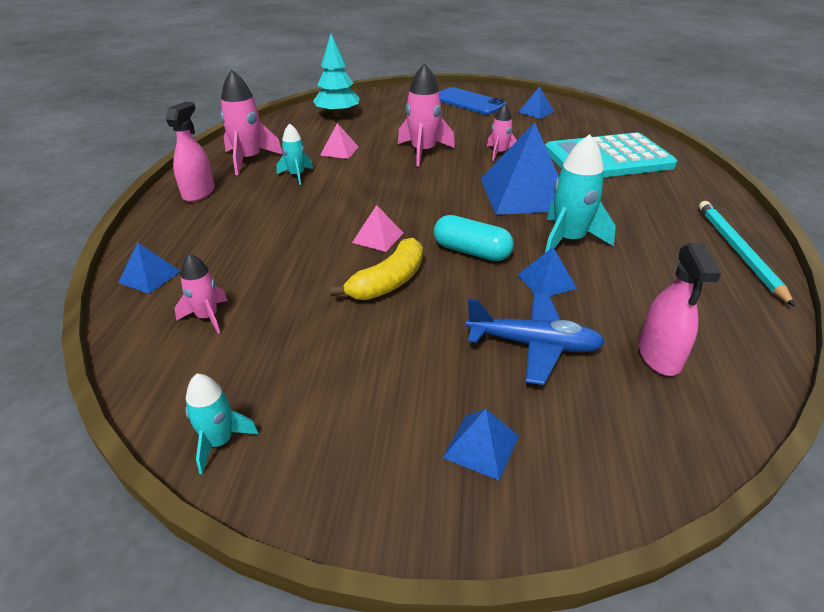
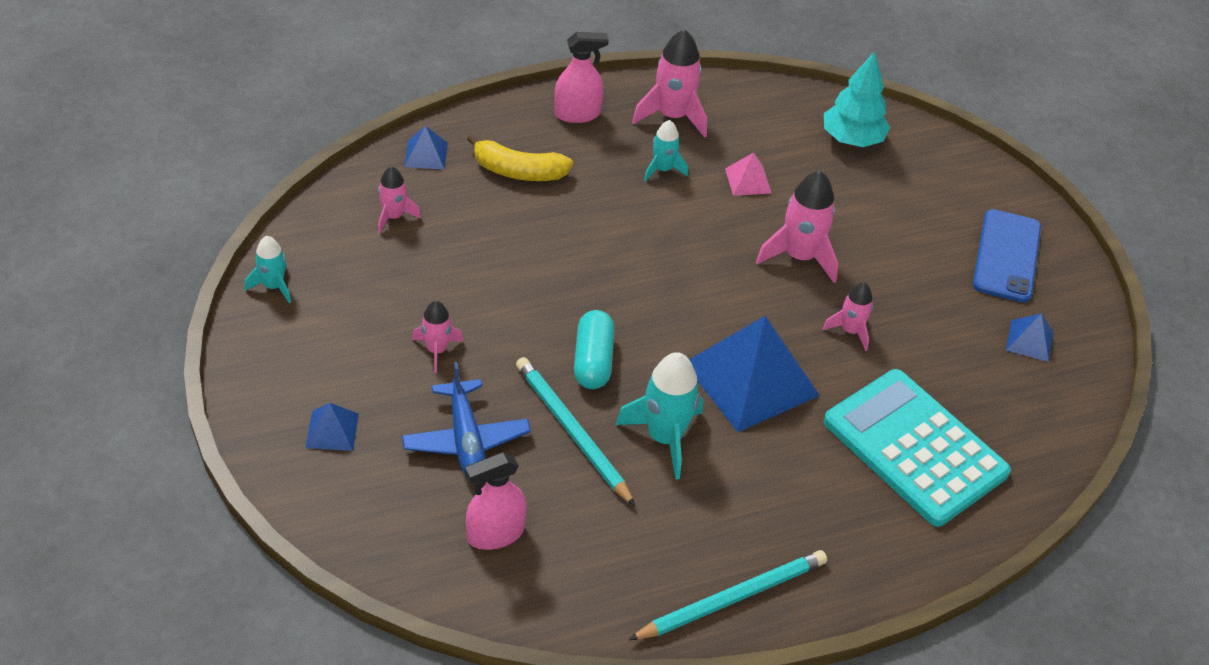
camera: 60 degrees right, 10 degrees up
(378, 237) = (576, 280): pink pyramid -> none
(388, 282) = (504, 313): yellow banana -> yellow banana (518, 171)
(407, 334) = (436, 350): none -> pink rocket
(546, 281) = (572, 432): blue pyramid -> turquoise pencil

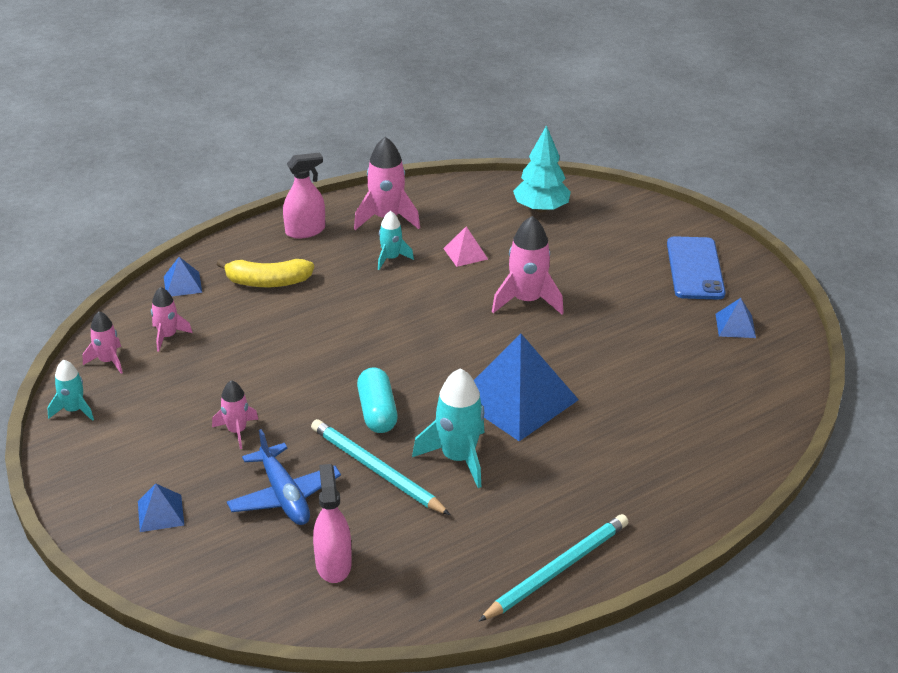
camera: 10 degrees left, 10 degrees down
(495, 534) = (333, 564): pink spray bottle -> pink spray bottle turned 120 degrees clockwise
(850, 331) = (587, 347): pink rocket -> pink rocket (108, 361)
(914, 448) = (670, 422): turquoise calculator -> none

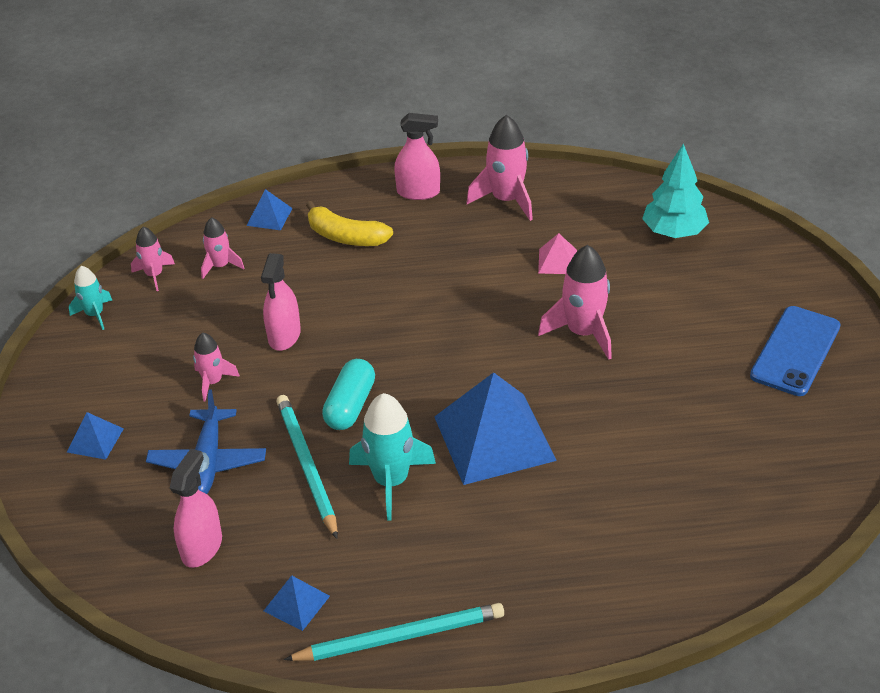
camera: 30 degrees right, 5 degrees up
(274, 375) = (284, 336): none -> pink spray bottle
(391, 258) = (479, 245): turquoise rocket -> none
(735, 325) = (792, 433): blue pyramid -> blue pyramid (296, 603)

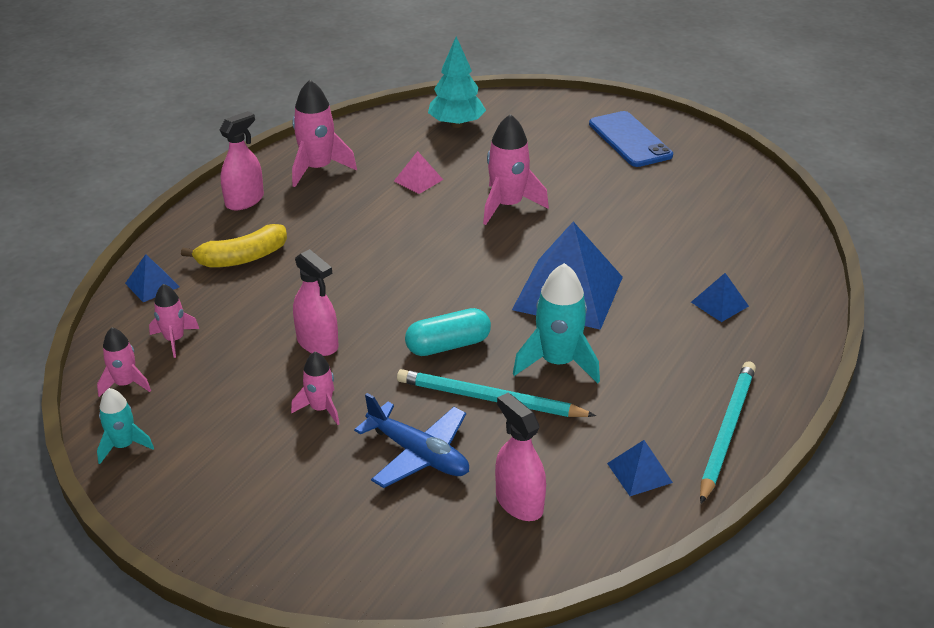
camera: 55 degrees left, 5 degrees down
(95, 440) = (301, 517): blue pyramid -> blue pyramid (719, 304)
(350, 406) = (448, 345): turquoise capsule -> turquoise capsule turned 75 degrees counterclockwise

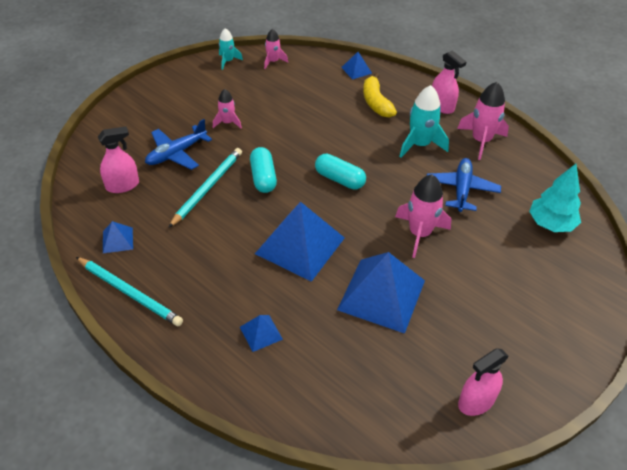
camera: 100 degrees right, 10 degrees up
(174, 339) = (304, 77): pink rocket -> none
(317, 343) = (284, 126): pink spray bottle -> pink spray bottle (476, 401)
(418, 180) = (461, 189): pink pyramid -> blue plane
(429, 274) = (339, 179): none -> turquoise capsule
(557, 362) = (228, 224): turquoise rocket -> turquoise rocket (420, 144)
(616, 225) = (381, 295): none -> blue pyramid
(630, 140) = (525, 342): blue phone -> none

